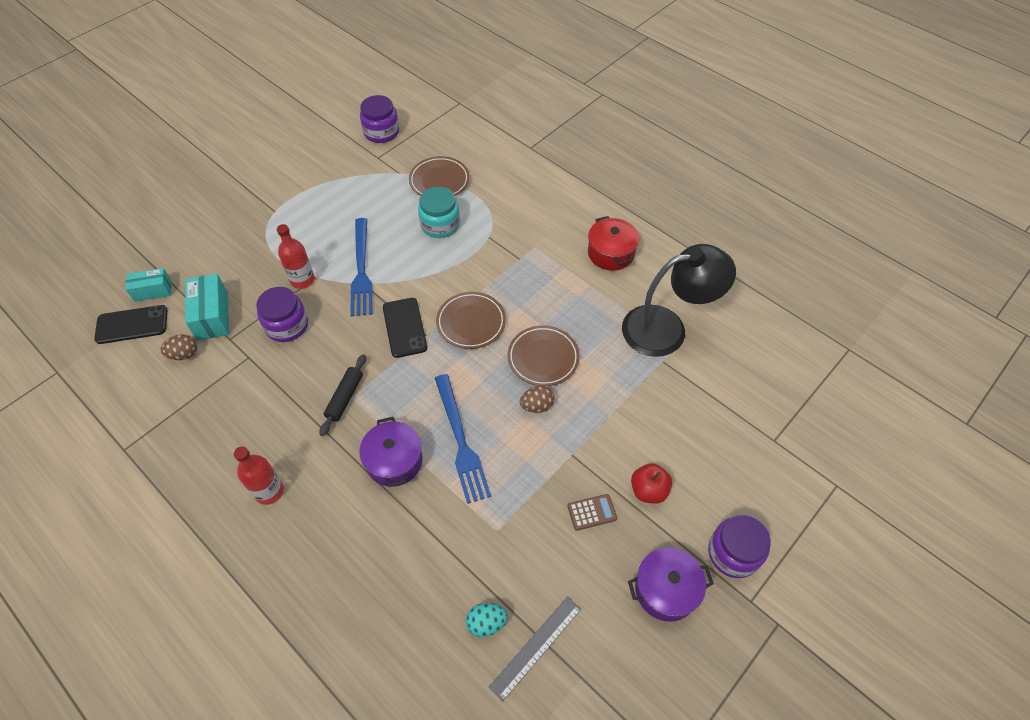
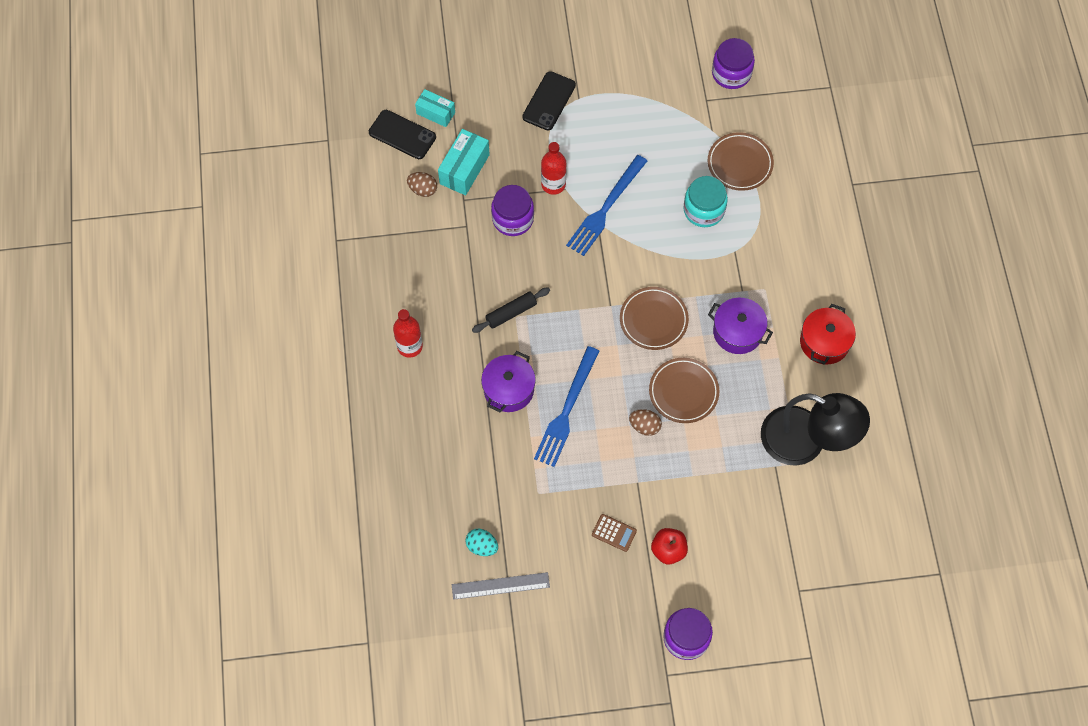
camera: 40 degrees right, 10 degrees up
(404, 327) = (599, 286): black phone -> black phone (549, 101)
(665, 590) = (616, 621): purple pot -> purple pot (737, 332)

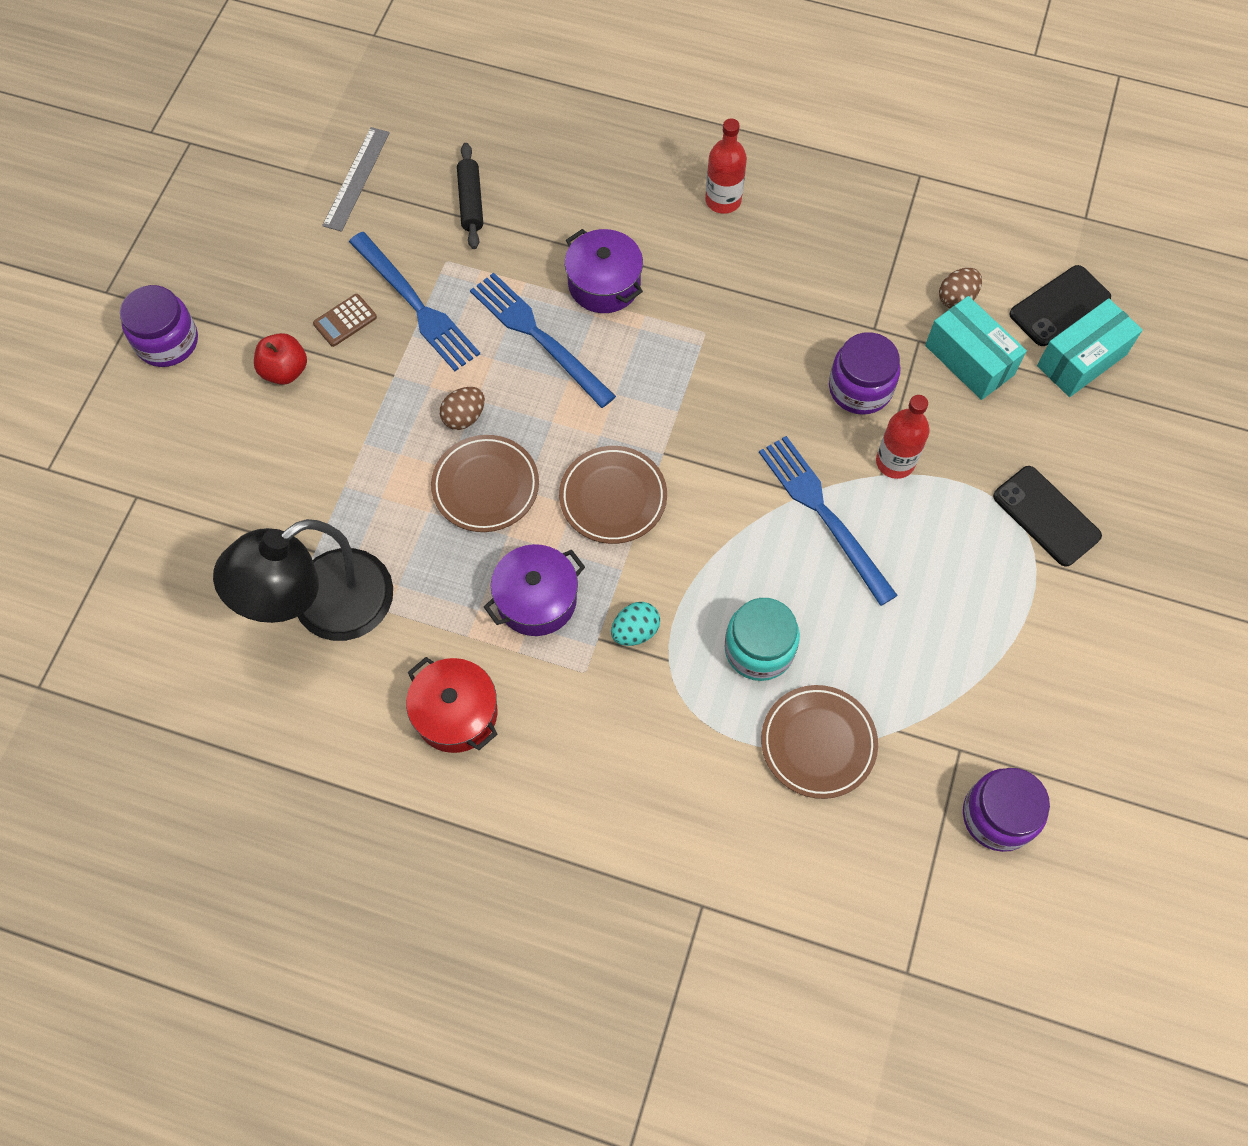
camera: 115 degrees right, 0 degrees up
(435, 113) = (1081, 360): turquoise box -> turquoise box, size x1.51
(482, 546) = (416, 178): turquoise egg -> turquoise egg (635, 631)
(511, 313) = (713, 329): black rolling pin -> black rolling pin (470, 202)
(580, 495) = (416, 305): none -> blue fork

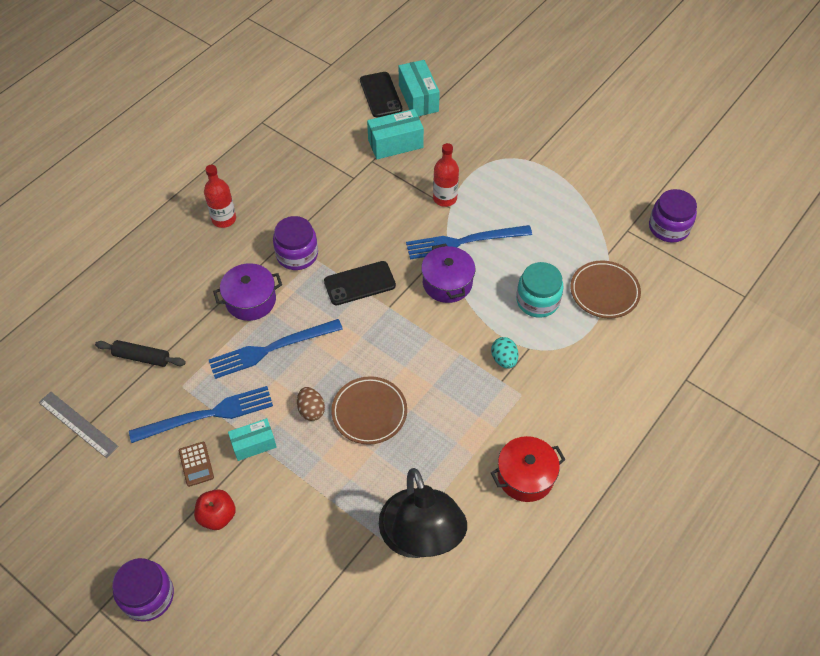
camera: 70 degrees left, 10 degrees down
(392, 371) = (254, 444): none -> turquoise box
(536, 599) = (462, 406): purple pot -> purple pot (447, 283)
(613, 497) = (408, 343): brown plate -> none
(860, 388) = (390, 197): purple jar -> purple jar (297, 254)
(956, 298) = (353, 135): brown egg -> none
(1046, 516) = (505, 146): black phone -> black phone (359, 283)

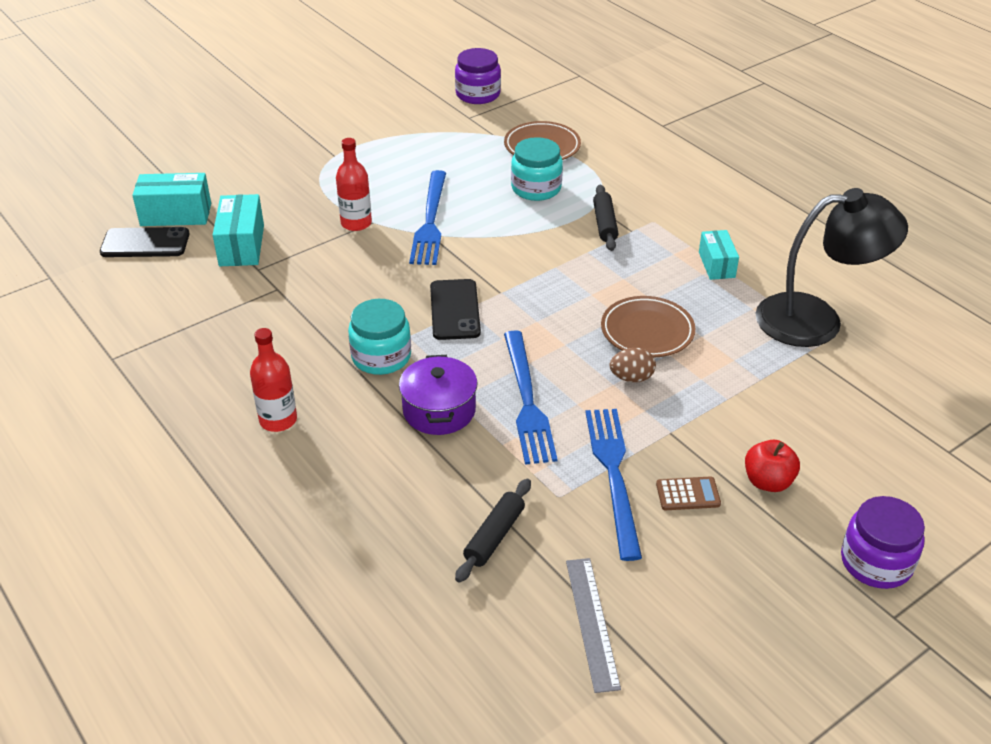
camera: 75 degrees left, 15 degrees down
(78, 424) = (591, 622): grey ruler -> grey ruler turned 60 degrees counterclockwise
(254, 444) = (669, 435): turquoise box -> turquoise box (716, 265)
(297, 254) = (381, 357): purple jar -> turquoise jar
(447, 283) = (484, 243): purple pot -> none
(504, 359) = (605, 224): turquoise egg -> black rolling pin
(525, 476) = (752, 237): red pot -> none

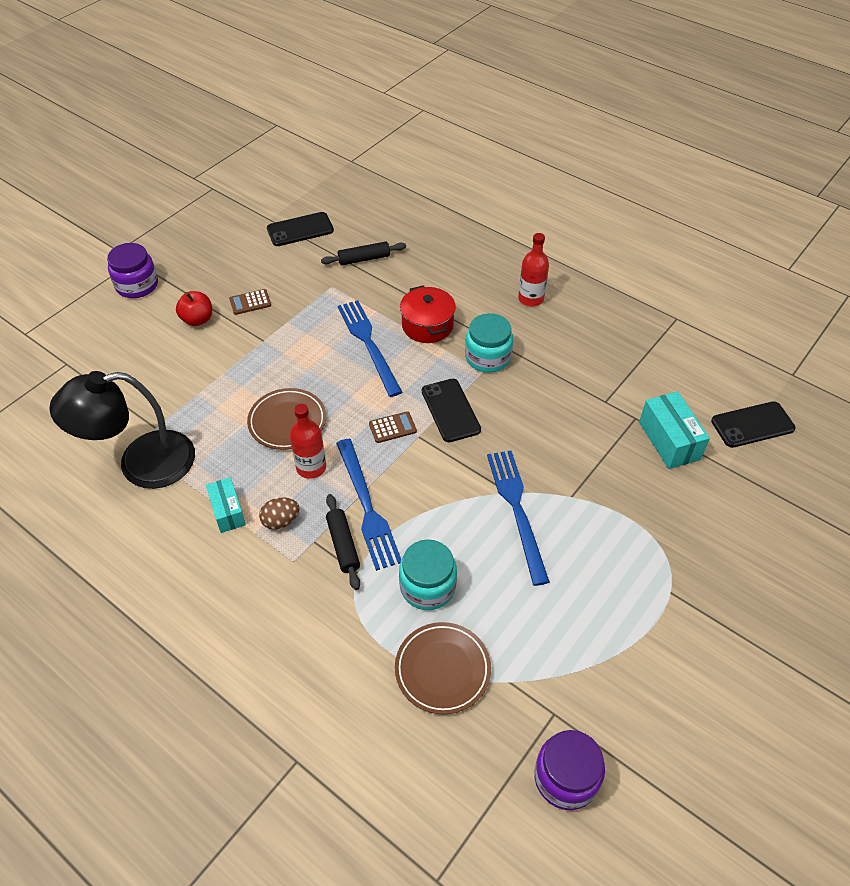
camera: 165 degrees right, 10 degrees up
(176, 214) = (757, 464): turquoise box -> none
(356, 223) = (585, 491): red bottle -> red bottle (311, 467)
(439, 410) = (427, 325): purple pot -> red pot
(494, 536) = (364, 259): black rolling pin -> black rolling pin turned 60 degrees clockwise
(527, 305) = (392, 427): none -> brown calculator
(591, 622) = (300, 230): grey ruler -> black phone
(613, 475) = (299, 305): blue fork -> blue fork (367, 507)
(631, 378) = (295, 377): brown egg -> brown egg (281, 521)

